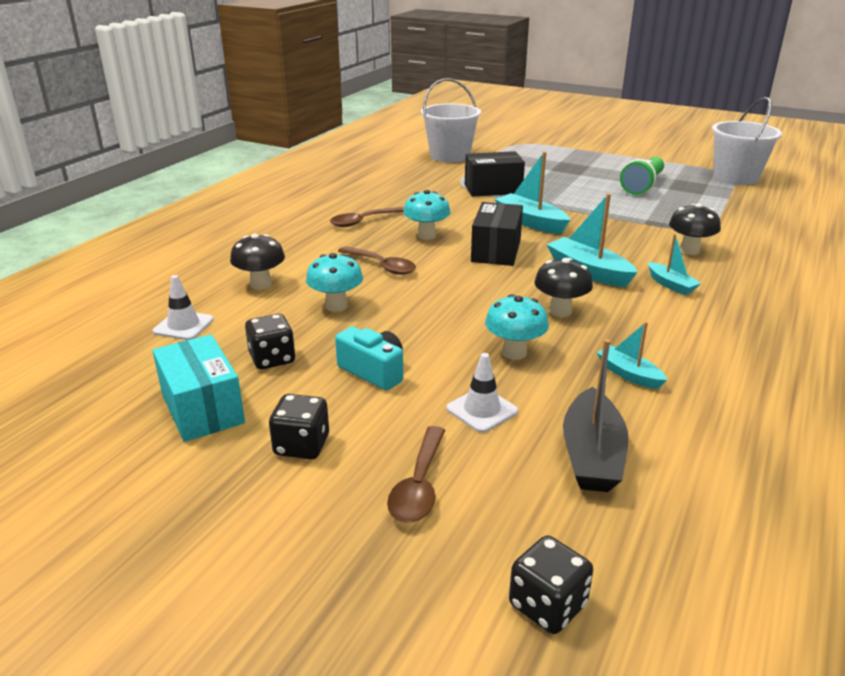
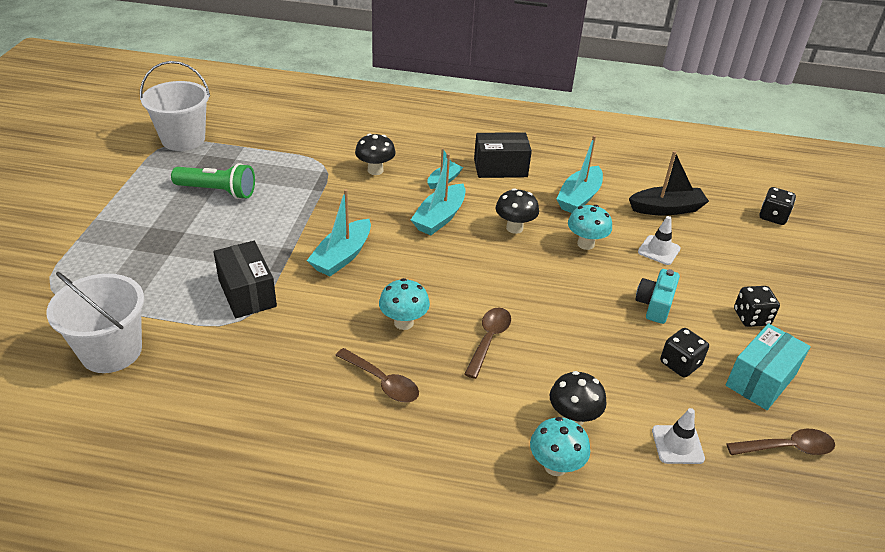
camera: 110 degrees left, 10 degrees up
(336, 306) = (580, 350): turquoise mushroom -> turquoise mushroom (555, 466)
(419, 485) = (740, 264): brown spoon -> brown spoon (787, 448)
(496, 251) = (421, 271): black box -> black box (500, 168)
(629, 374) = (579, 198): turquoise boat -> turquoise boat, size x1.67

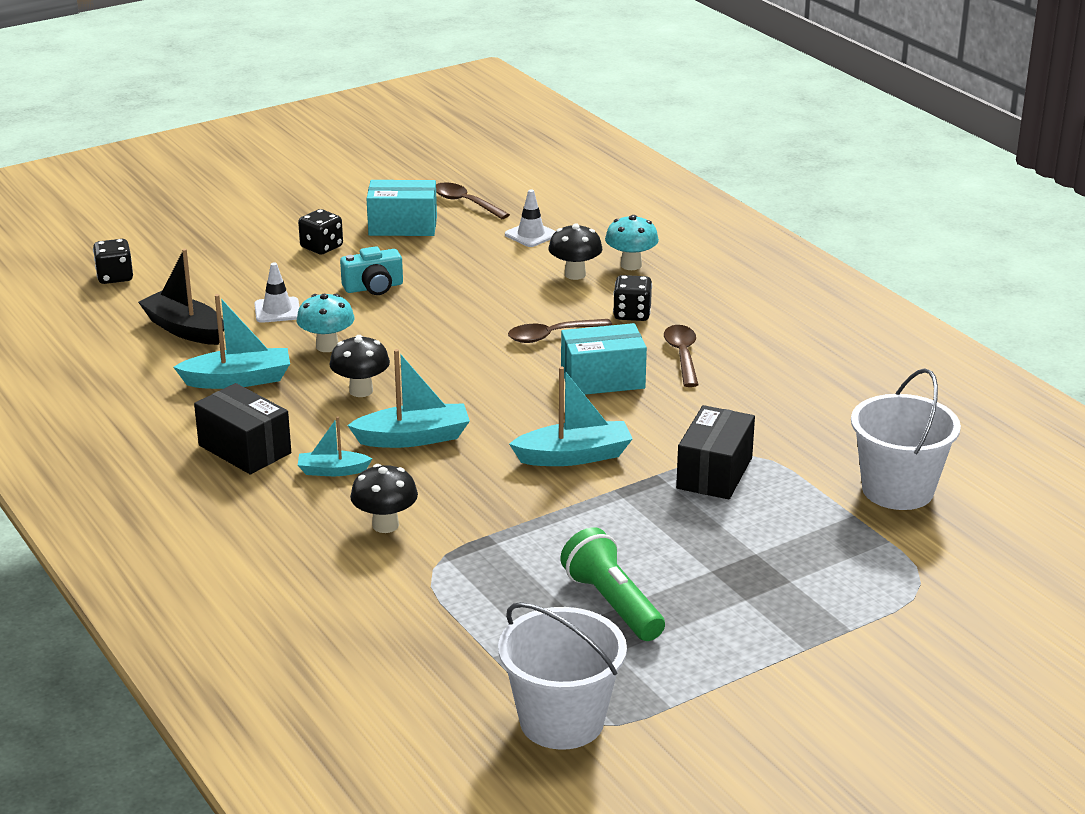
camera: 130 degrees left, 10 degrees down
(403, 322) = (602, 380): turquoise mushroom -> turquoise box
(680, 364) = (438, 257): black dice -> black dice (632, 314)

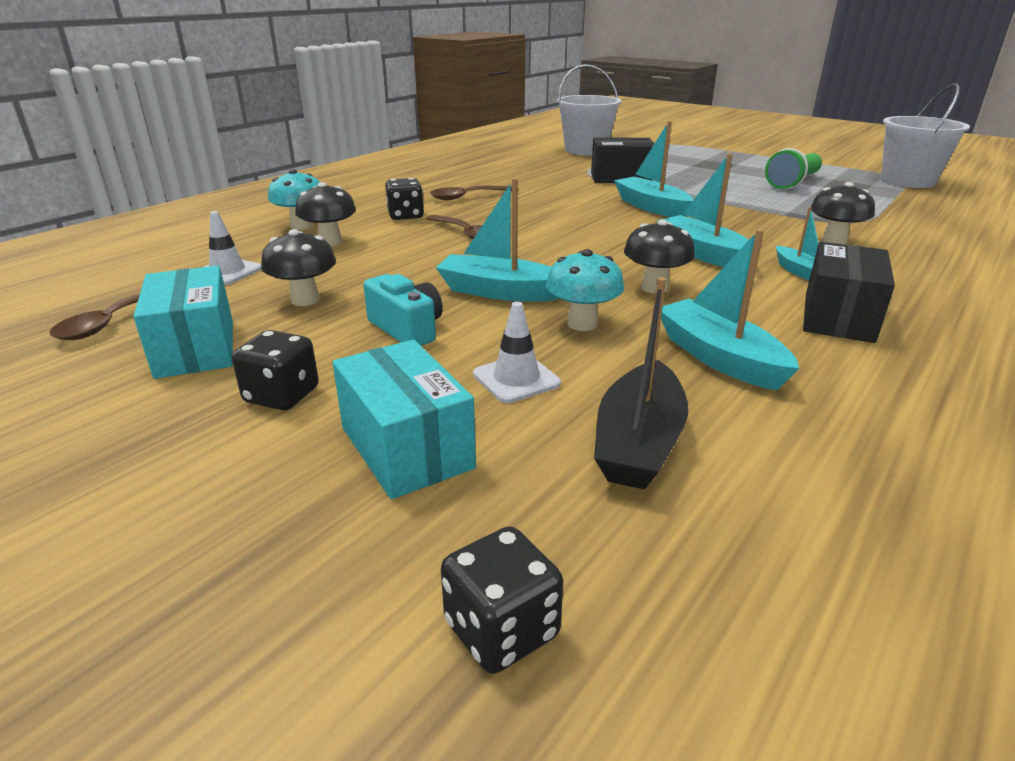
camera: 110 degrees left, 0 degrees up
(407, 328) = (500, 292): none -> turquoise boat
(452, 259) = (305, 300): none -> black mushroom
(602, 380) = (529, 212): turquoise box -> turquoise box (406, 447)

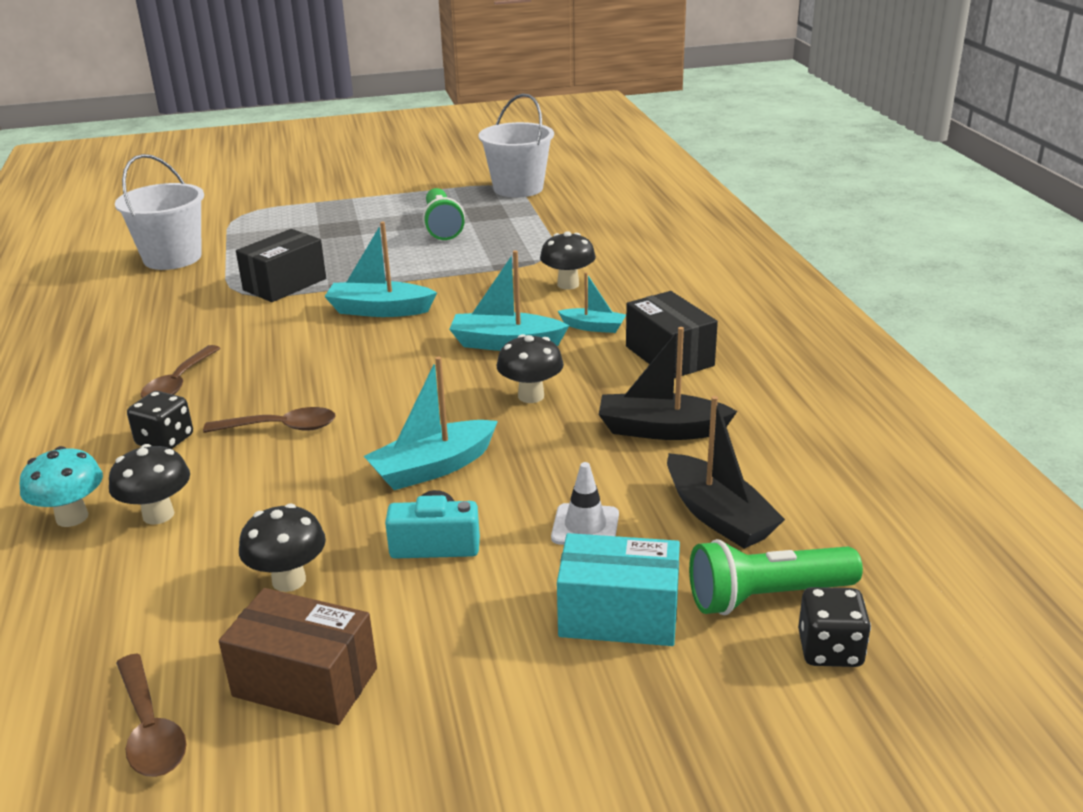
camera: 50 degrees left, 0 degrees up
(196, 348) = (305, 682): turquoise box -> brown box
(228, 272) = (131, 611): white traffic cone -> none
(282, 395) = (468, 653): black dice -> none
(544, 532) = (767, 597): none -> green flashlight
(582, 324) = (542, 457): turquoise mushroom -> none
(719, 358) = (661, 430): turquoise boat -> black boat

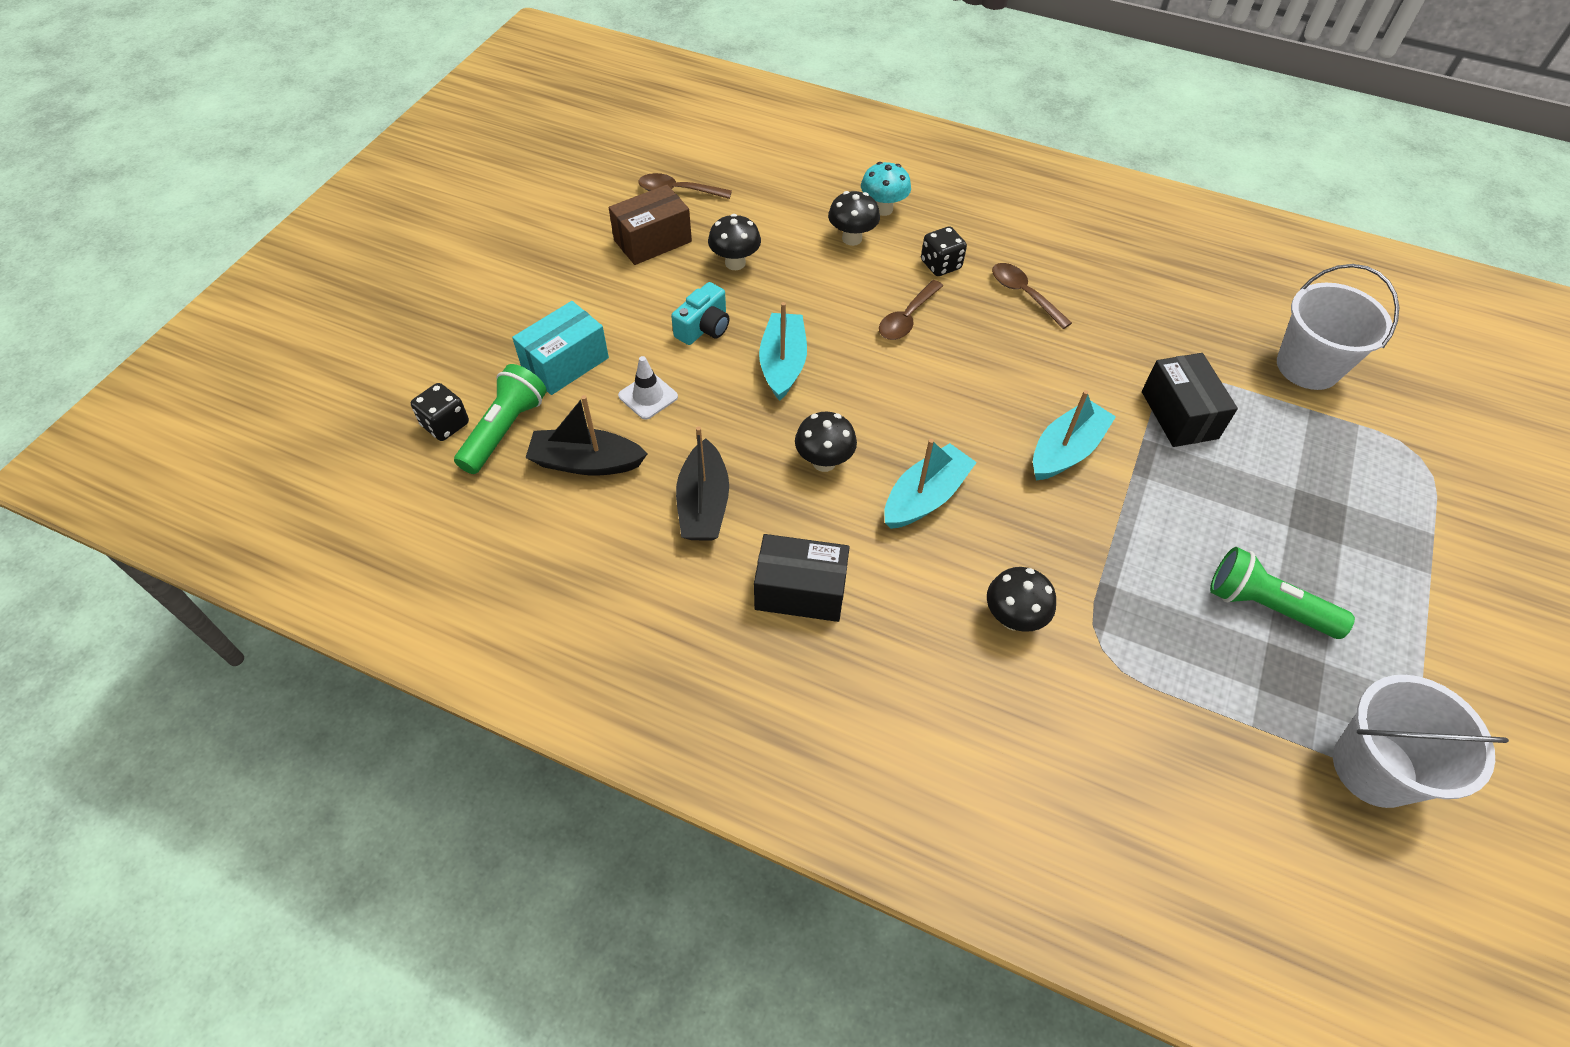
camera: 125 degrees right, 25 degrees up
(593, 327) = (902, 575): turquoise boat -> none
(661, 430) = (703, 504): black boat -> black boat turned 135 degrees clockwise

